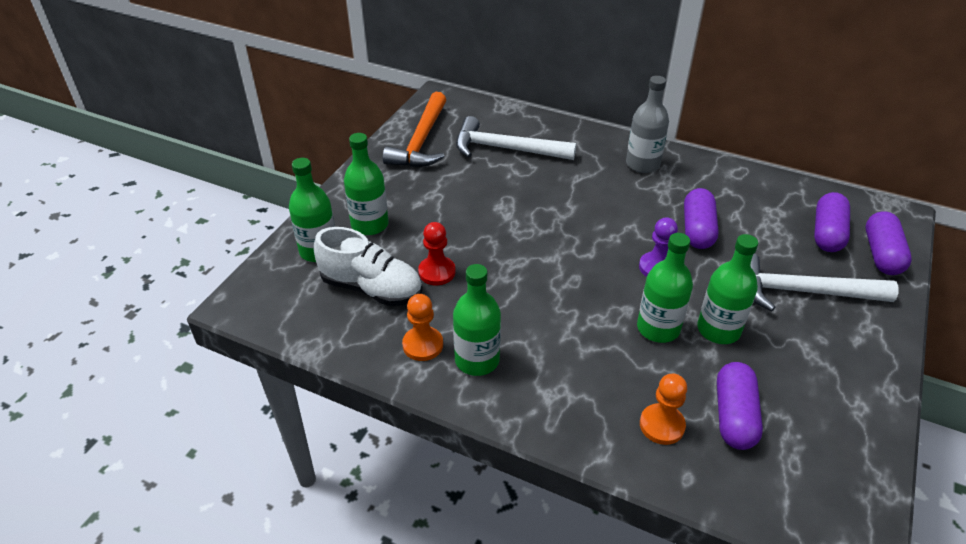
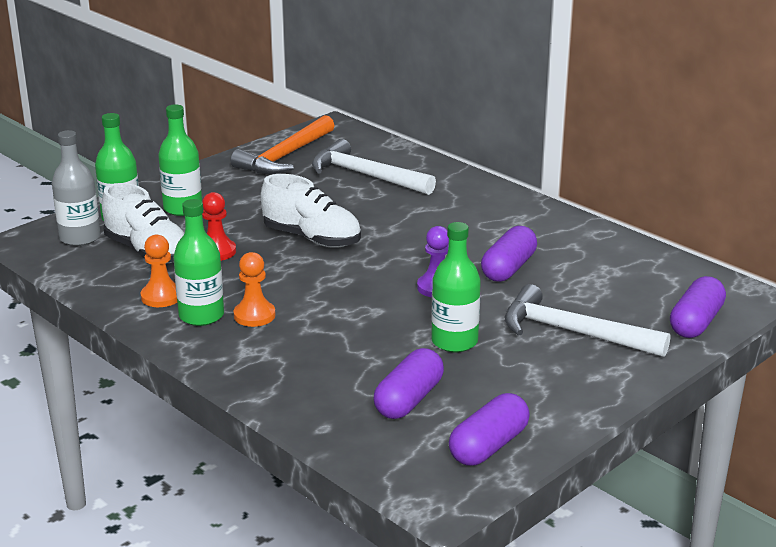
camera: 20 degrees right, 15 degrees down
(511, 234) = (312, 238): none -> white shoe
(642, 164) = (500, 210): grey bottle -> grey bottle (80, 238)
(658, 328) = (394, 329): green bottle -> none
(662, 425) = (332, 391): orange pawn -> orange pawn (254, 315)
(827, 233) = (651, 296): purple capsule -> purple capsule (488, 446)

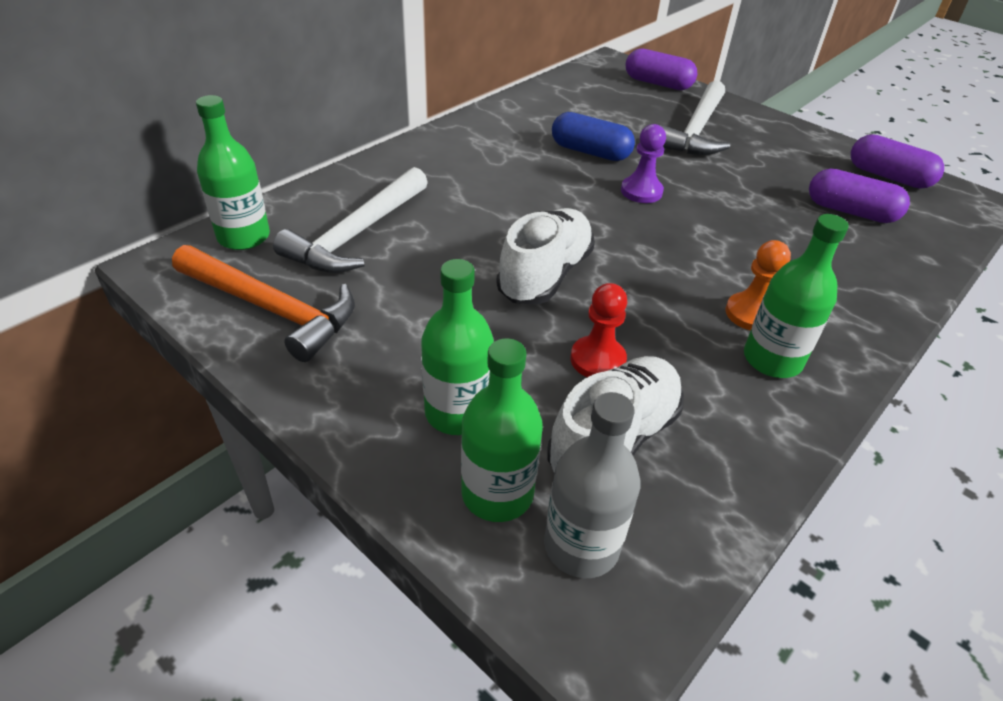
camera: 95 degrees left, 15 degrees up
(161, 297) = (741, 405): orange pawn -> none
(454, 341) = (740, 185): green bottle -> green bottle (244, 237)
(508, 268) = (590, 152): purple capsule -> blue capsule

